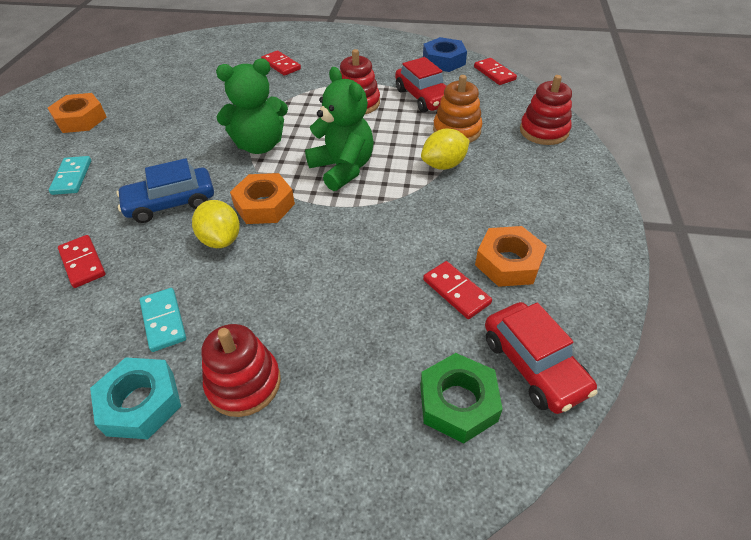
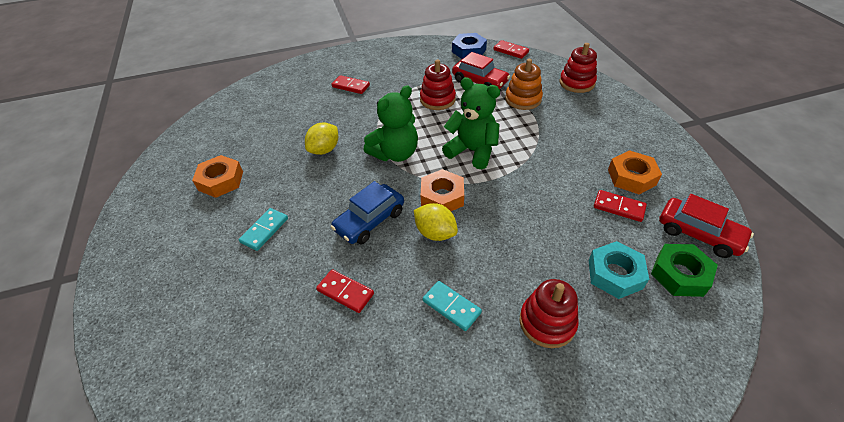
camera: 25 degrees left, 0 degrees up
(72, 177) = (264, 230): turquoise domino -> turquoise domino turned 60 degrees clockwise
(140, 403) = (492, 368): turquoise nut -> turquoise nut (615, 274)
(443, 165) = (536, 126): yellow lemon -> yellow lemon (324, 150)

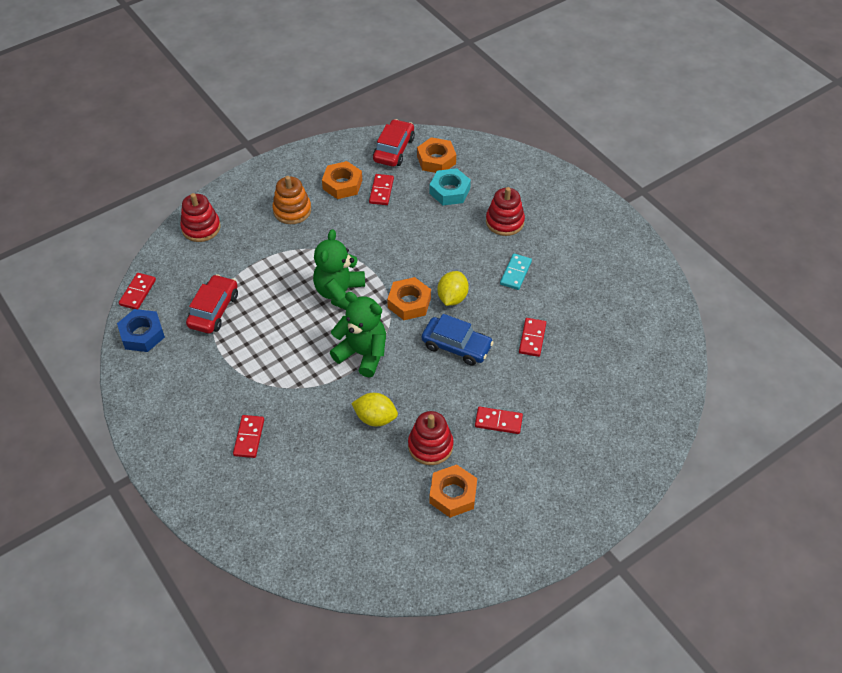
camera: 110 degrees left, 5 degrees up
(264, 230) = (498, 421): turquoise domino -> red domino
(437, 99) = (259, 341): red stacking toy -> red stacking toy (430, 446)
(523, 99) = (242, 267): orange stacking toy -> orange stacking toy (292, 210)
(680, 274) = (436, 160): green nut -> orange nut

